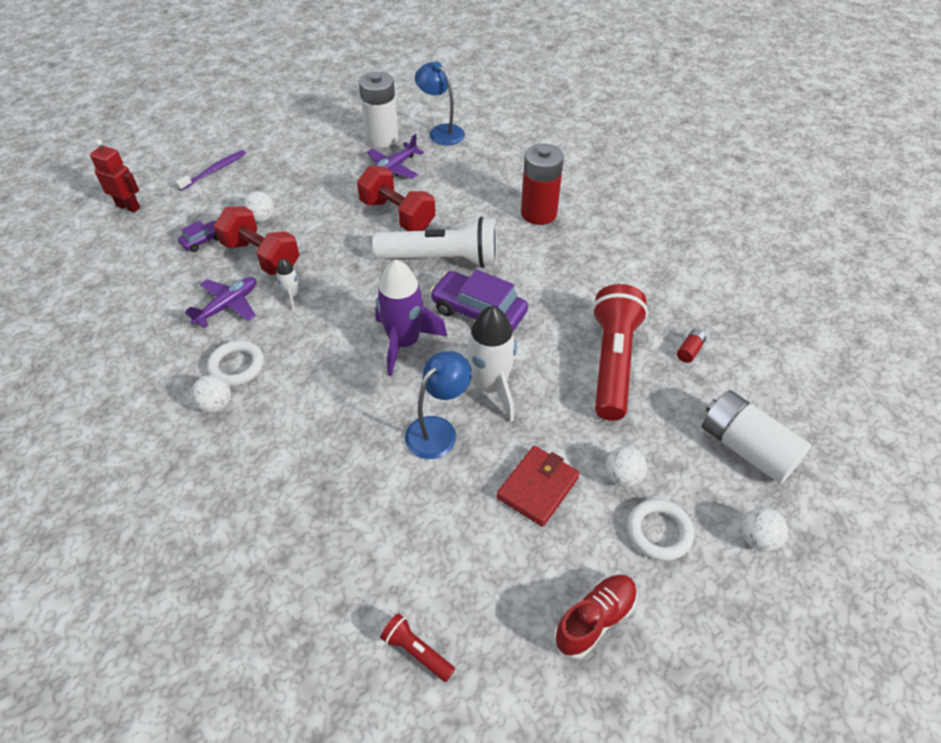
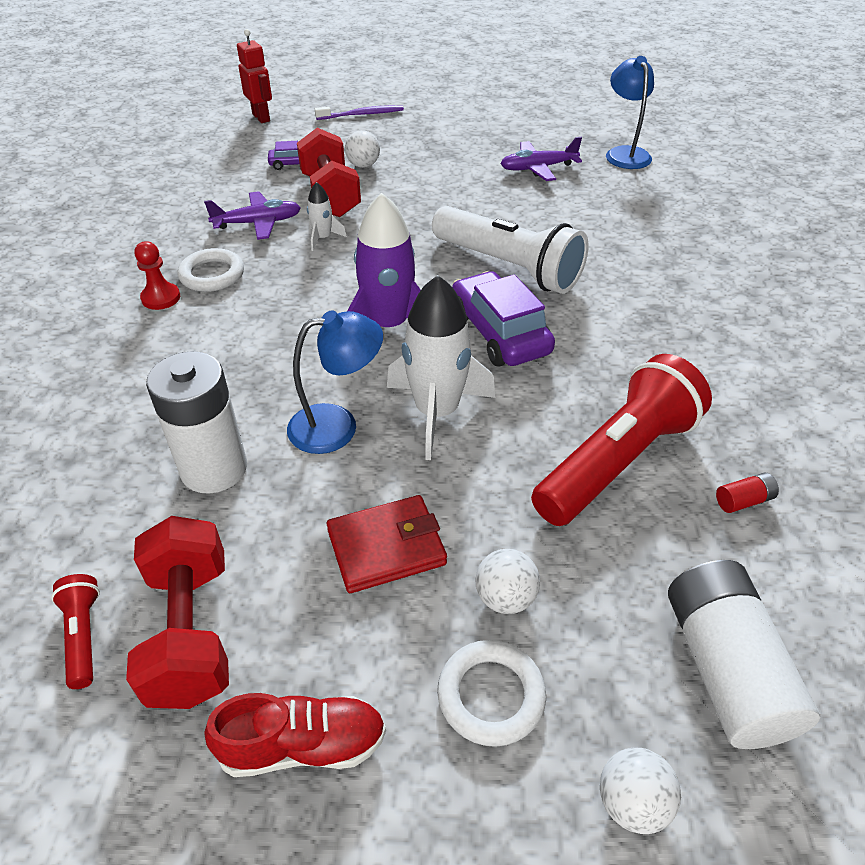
camera: 35 degrees right, 5 degrees down
(216, 404) = (161, 298): white ball -> red pawn
(382, 138) = (552, 139): white battery -> white battery (214, 468)
(397, 215) = (500, 209): red dumbbell -> red dumbbell (191, 632)
(538, 213) = (669, 267): red battery -> none

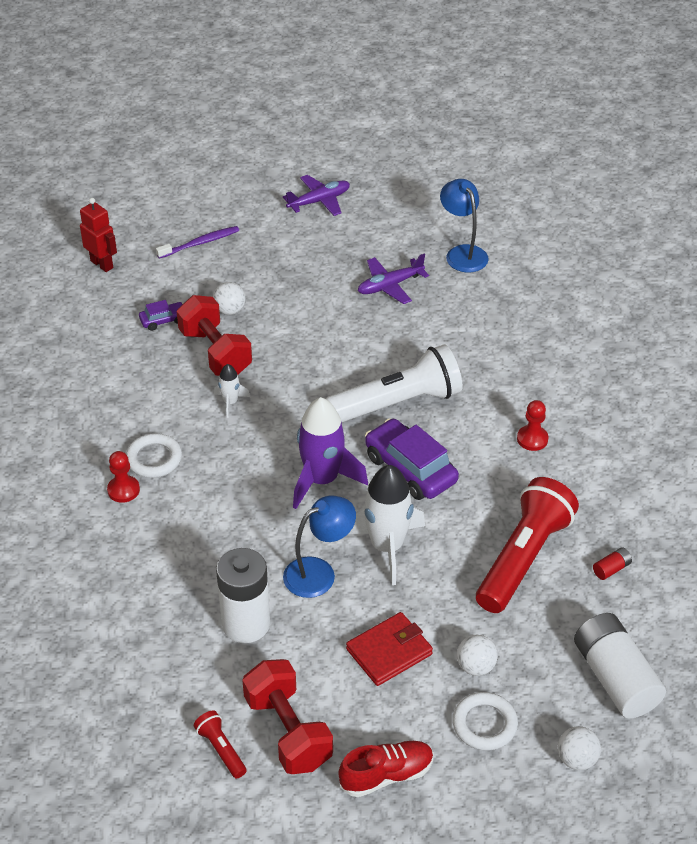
camera: 15 degrees left, 0 degrees up
(258, 223) = (165, 396): purple plane -> purple plane (319, 201)
(508, 267) = (398, 403): white flashlight -> white flashlight turned 45 degrees counterclockwise
(662, 327) = (532, 439): none -> red pawn

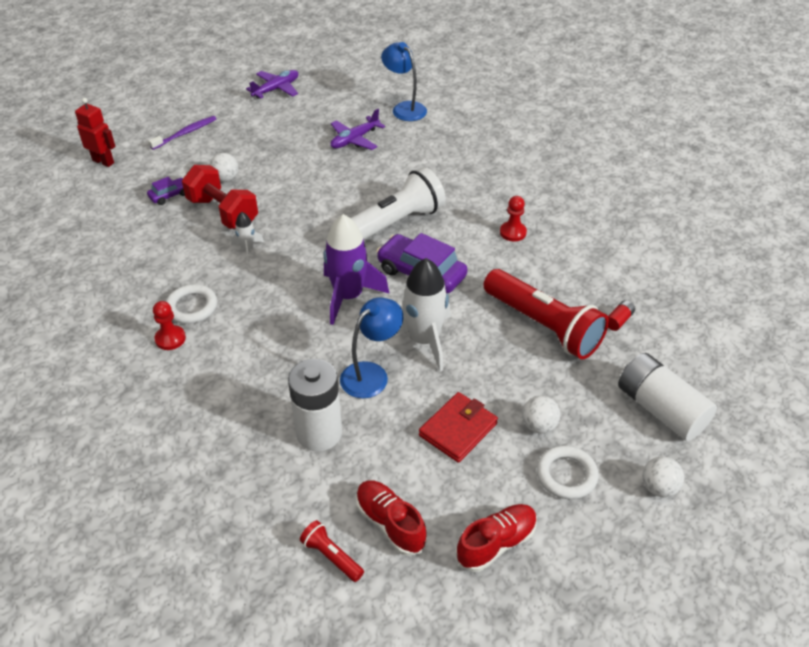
camera: 15 degrees left, 0 degrees up
(288, 731) = (390, 523): red dumbbell -> red shoe
(524, 558) = (543, 326): red flashlight -> red flashlight turned 120 degrees clockwise

